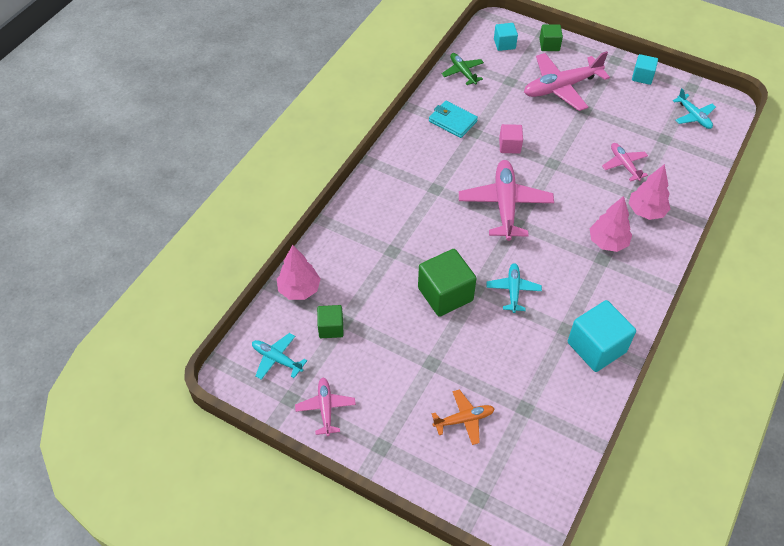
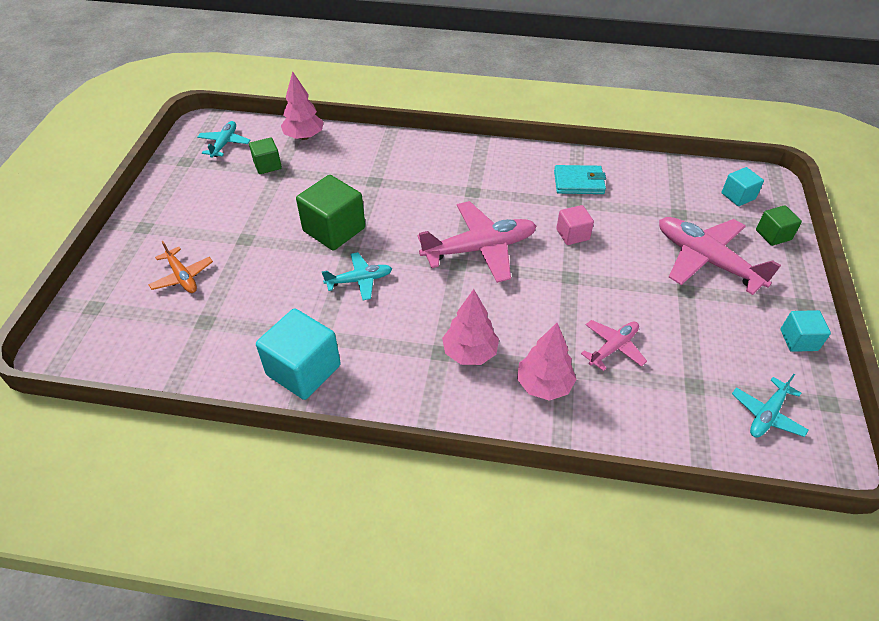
camera: 70 degrees right, 5 degrees down
(325, 408) = (179, 183): pink plane -> none
(452, 121) = (579, 182): turquoise wallet -> turquoise wallet turned 75 degrees clockwise
(462, 72) = (661, 173): green plane -> none

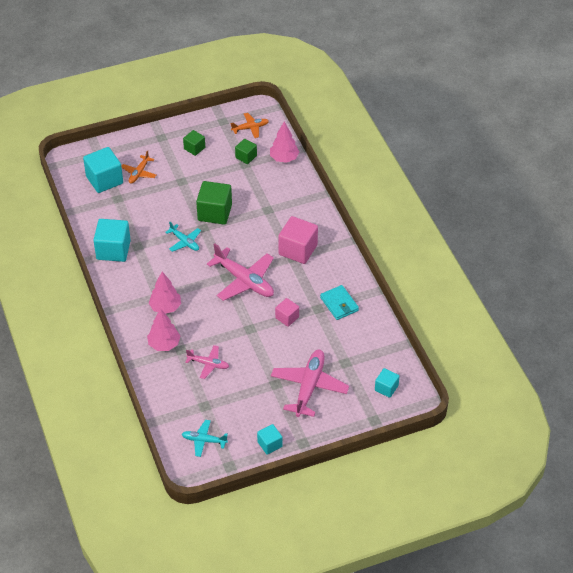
camera: 60 degrees right, 0 degrees up
(152, 321) = (104, 180): none -> turquoise cube
(224, 143) = (250, 128): turquoise plane -> orange plane
(464, 182) = (298, 250): none -> pink cube
(773, 235) = (358, 414): green cube -> green cube (194, 148)

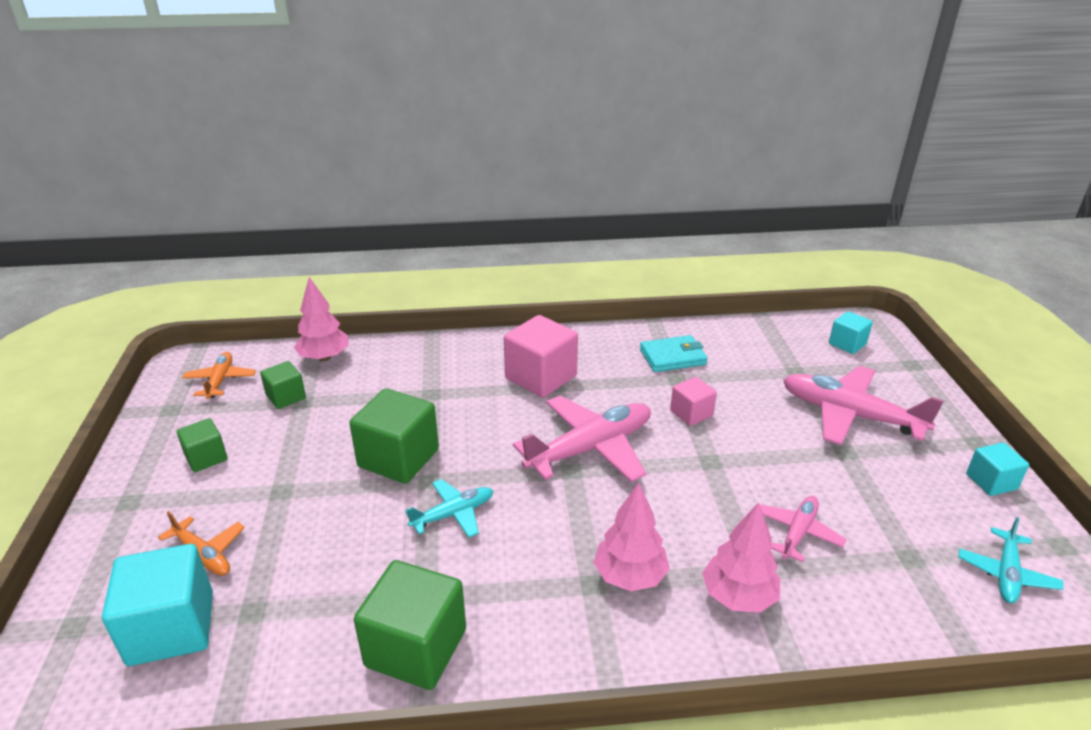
camera: 75 degrees left, 15 degrees down
(113, 250) = (416, 648): turquoise cube -> green cube

